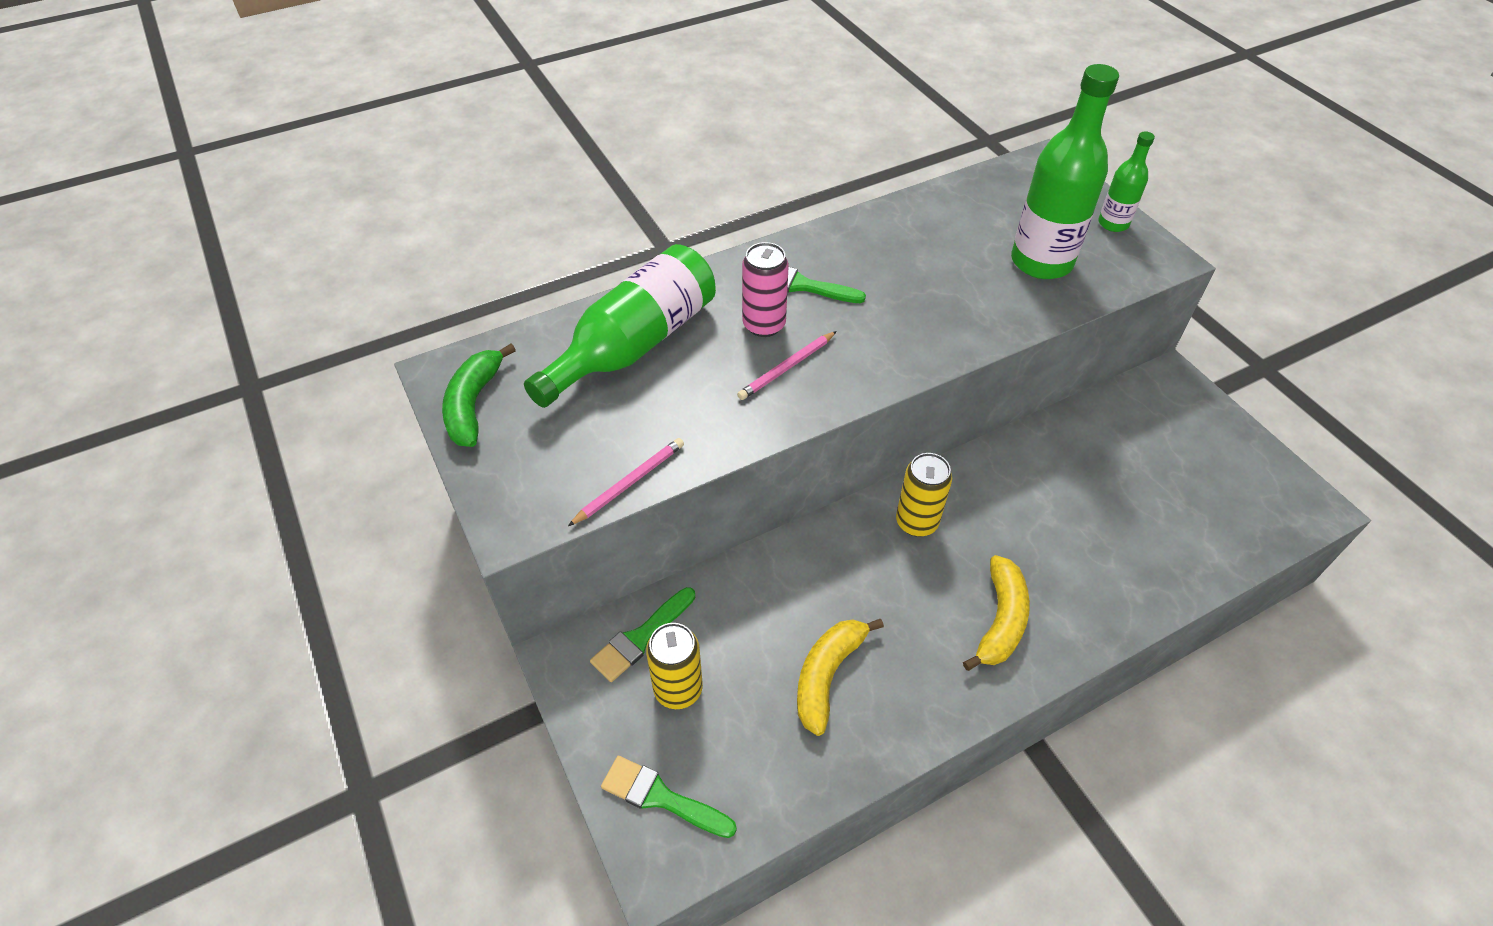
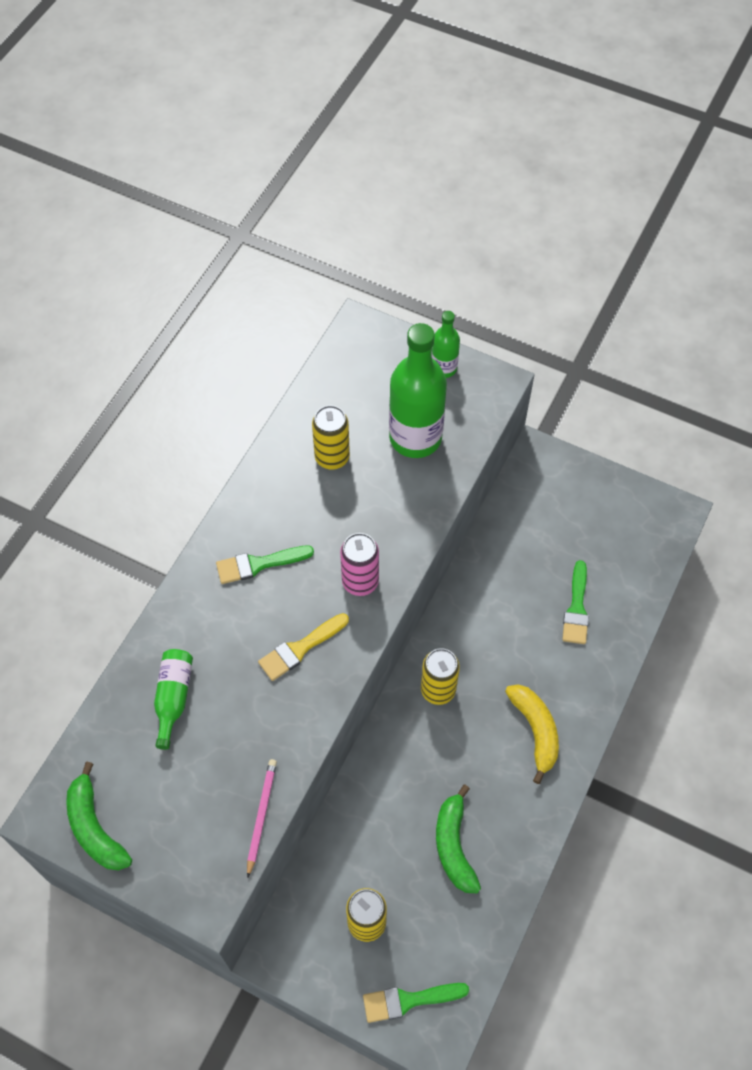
camera: 35 degrees left, 10 degrees up
(634, 344) = (173, 698): green bottle -> green bottle, size x0.51
(641, 637) = (315, 904): green brush -> green brush (576, 608)
(764, 325) = (256, 619): pink can -> pink can (360, 582)
(787, 368) = (300, 648): pink pencil -> yellow brush
(827, 675) = (454, 845): yellow banana -> green banana
(941, 240) = (332, 457): none -> yellow can

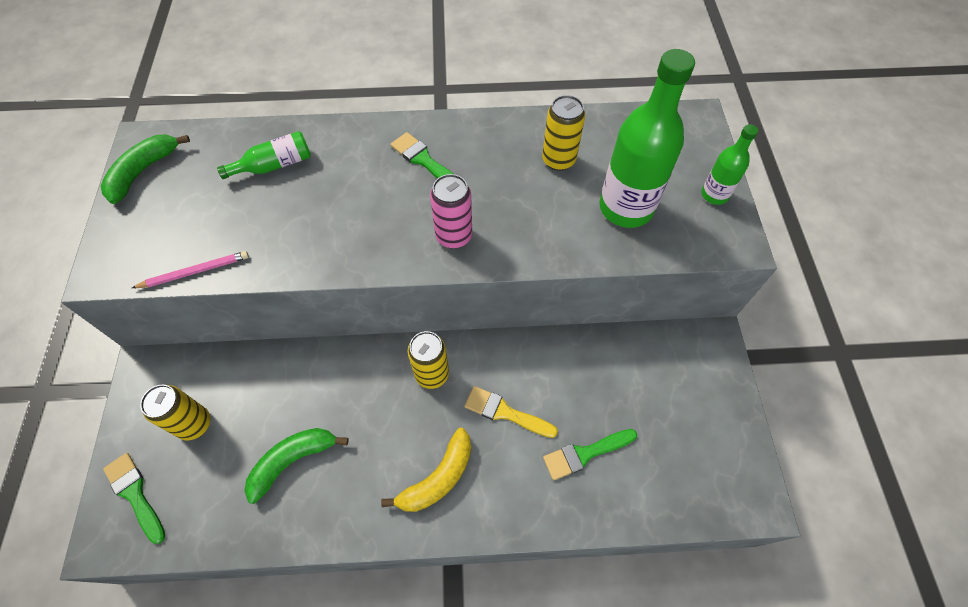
camera: 60 degrees right, 0 degrees up
(300, 648) = (363, 224): yellow brush -> yellow brush (505, 412)

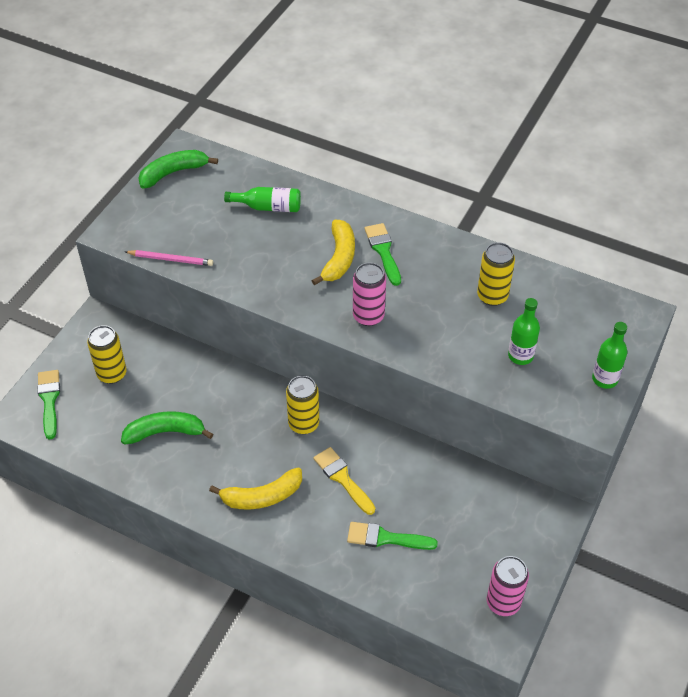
camera: 30 degrees right, 10 degrees down
(384, 188) = (339, 258): none -> yellow banana
(626, 208) = (520, 356): green bottle -> green bottle, size x0.51
(730, 458) = (503, 602): none -> pink can

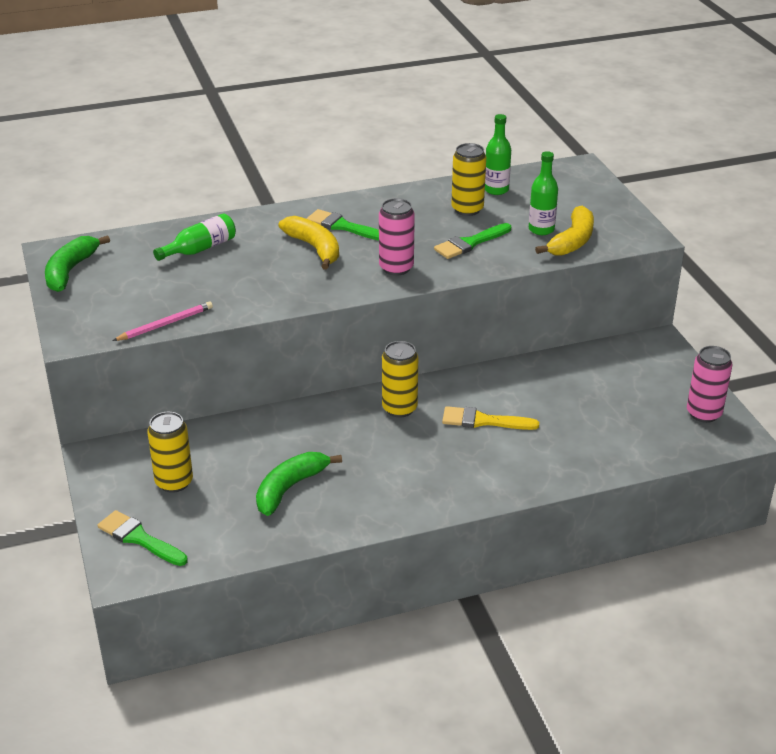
camera: 45 degrees left, 15 degrees down
(262, 496) = (439, 473): yellow banana -> yellow banana (572, 241)
(385, 538) = (571, 433): green brush -> green brush (470, 243)
(604, 379) = (614, 211): green bottle -> green bottle (496, 190)

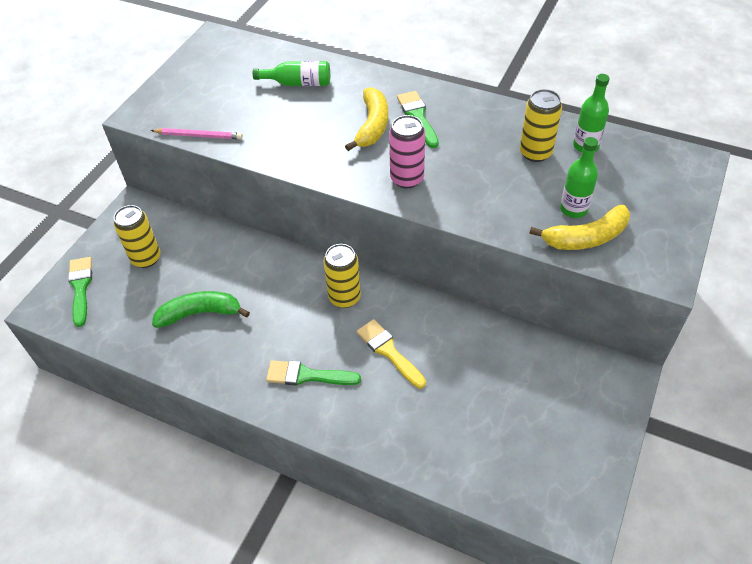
camera: 45 degrees right, 15 degrees up
(70, 271) = (203, 58): green banana -> none
(470, 243) = (494, 188): green brush -> green brush (307, 375)
(704, 413) = (577, 479): pink can -> none

